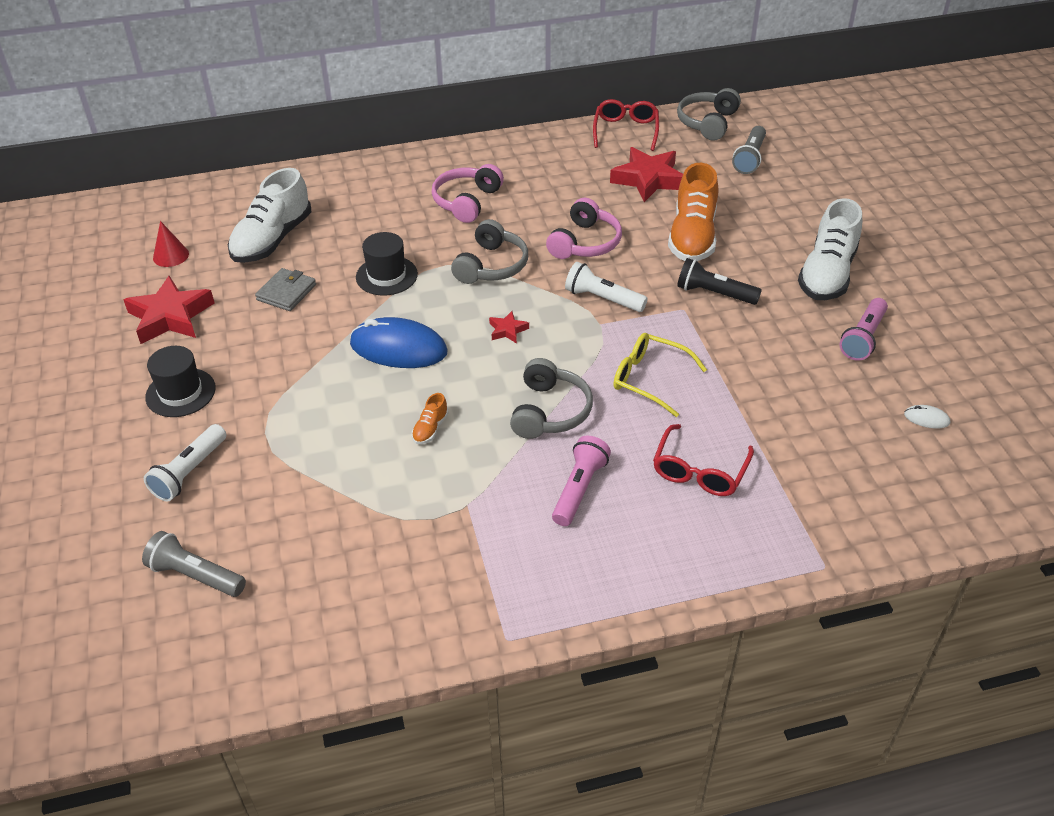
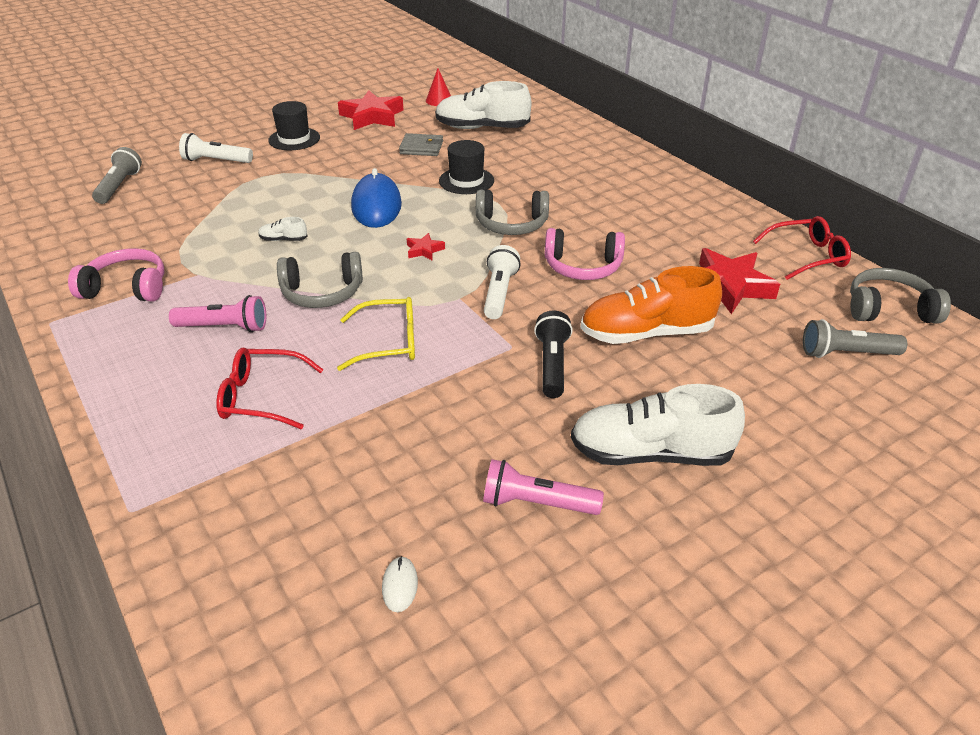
camera: 70 degrees right, 5 degrees down
(430, 428) = (283, 239): orange shoe -> white shoe
(467, 201) = (598, 194): pink headphones -> pink headphones (127, 288)
(649, 379) = (389, 342): yellow glasses -> yellow glasses turned 75 degrees clockwise

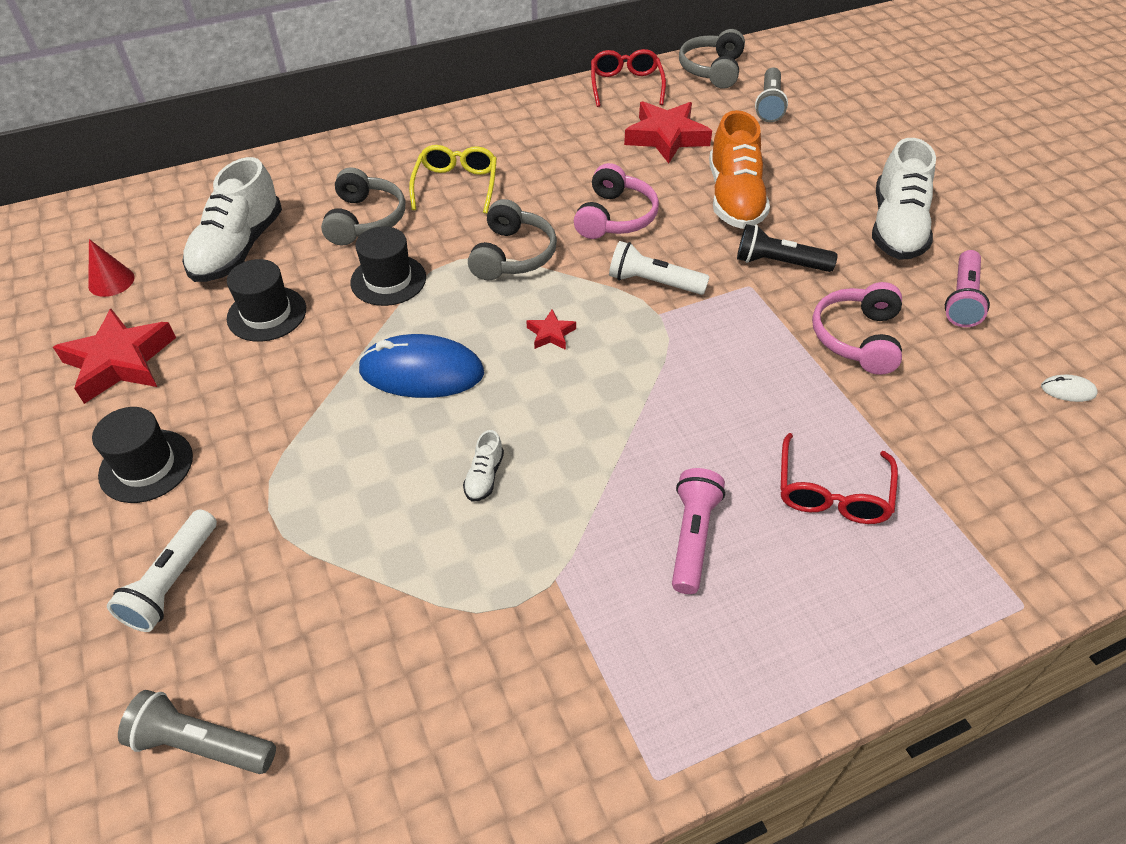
camera: 80 degrees left, 10 degrees up
(127, 288) = (575, 675): pink headphones -> pink headphones (857, 338)
(322, 293) = (628, 434): grey headphones -> grey headphones (365, 220)
(389, 342) = (736, 377): yellow glasses -> yellow glasses (456, 185)
(421, 148) = (267, 314): grey wallet -> black hat

